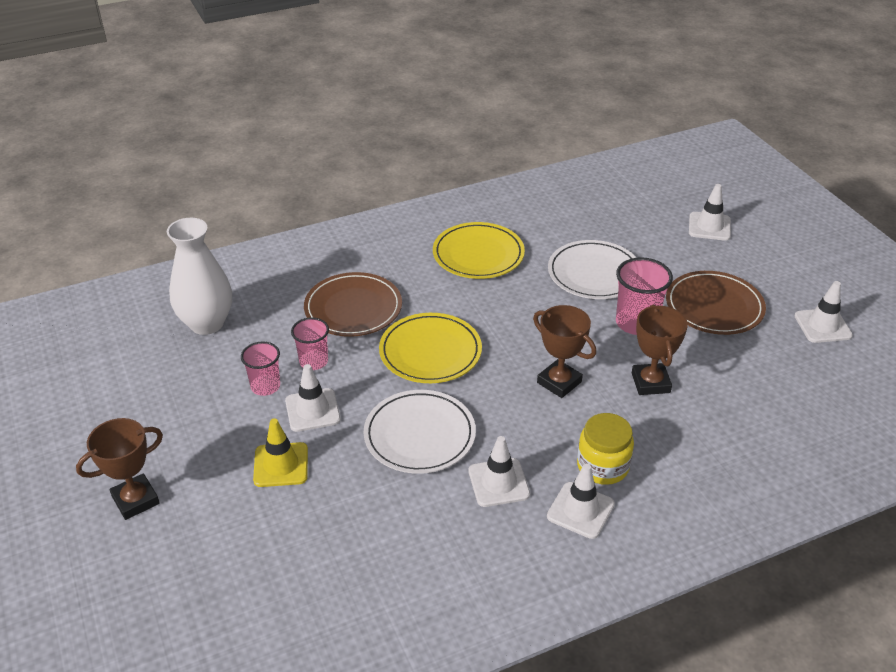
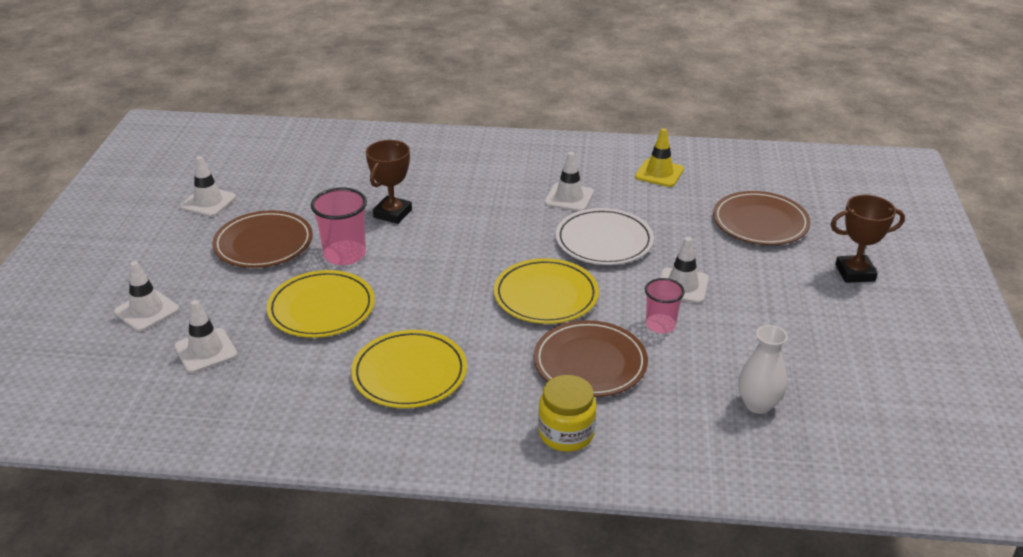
camera: 150 degrees left, 5 degrees down
(207, 323) = (758, 404): white vase -> white vase, size x0.66
(260, 538) = (760, 222): none -> brown plate
(265, 386) = (717, 319): pink cup -> none
(281, 465) = (727, 258): yellow traffic cone -> yellow traffic cone (659, 173)
(559, 382) = (461, 237): brown trophy -> none
(580, 510) = (528, 169): white traffic cone -> white traffic cone (206, 351)
(594, 273) = (321, 308): white plate -> yellow plate
(602, 466) = (488, 183): yellow jar -> yellow jar (566, 433)

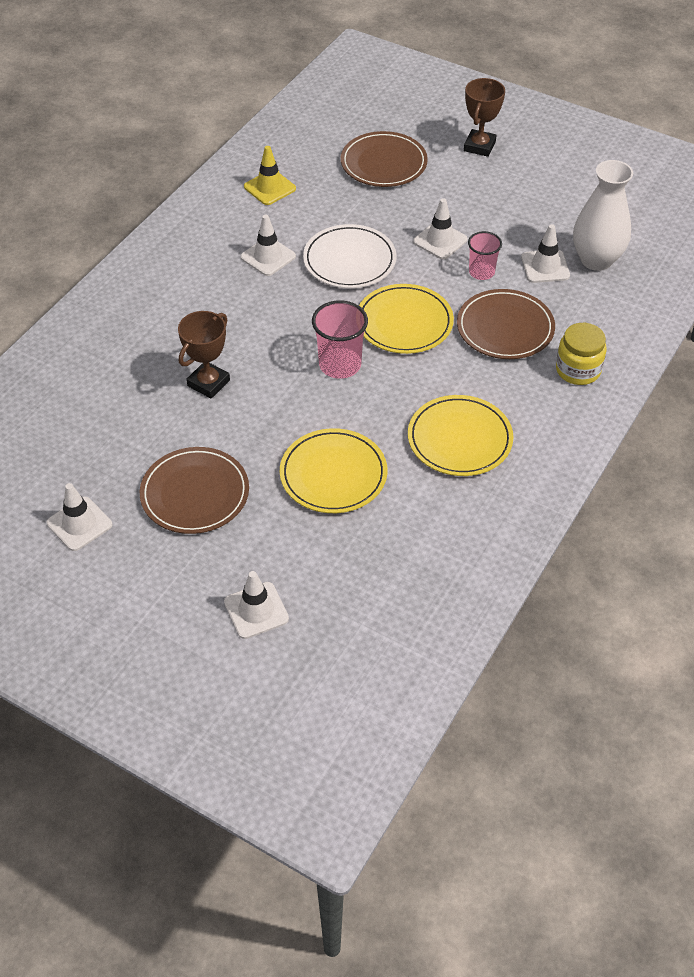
camera: 65 degrees left, 15 degrees up
(206, 351) = (350, 573): white traffic cone -> white traffic cone (545, 267)
(344, 255) = (256, 436): pink cup -> pink cup (340, 365)
(392, 213) = (208, 383): brown trophy -> brown trophy turned 75 degrees clockwise
(758, 404) = (596, 260): white vase -> white vase, size x1.53

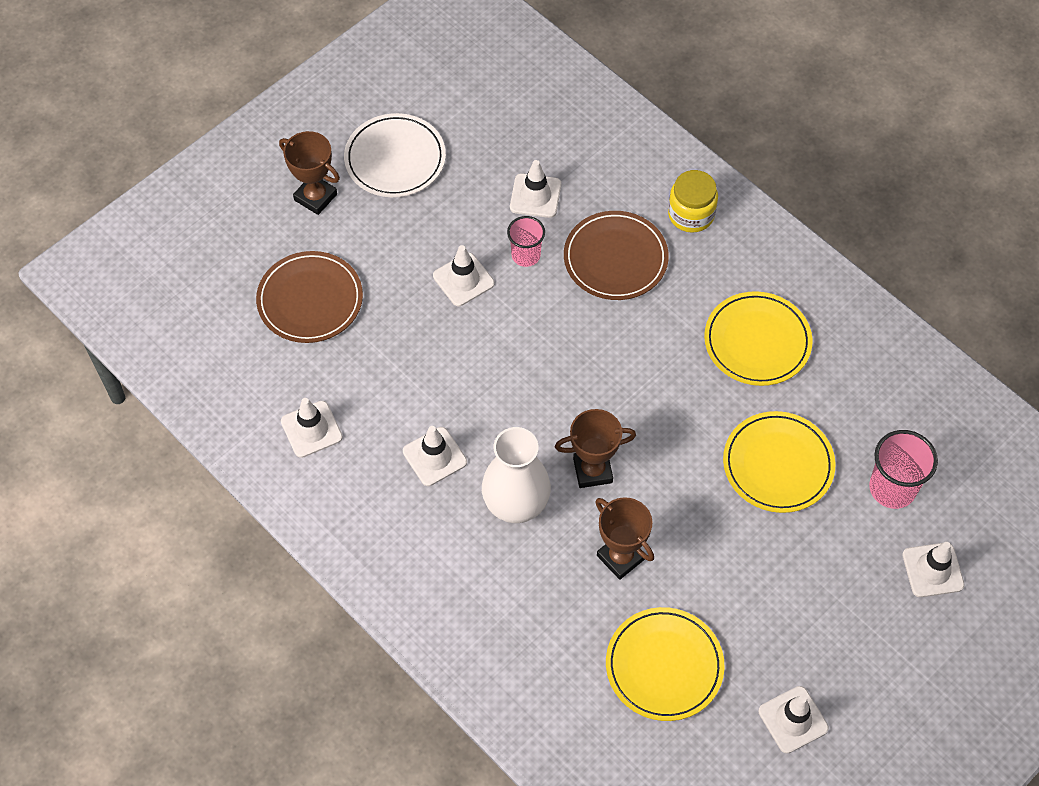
camera: 75 degrees left, 10 degrees up
(195, 494) = (775, 599): brown plate -> none
(270, 188) = (311, 429): yellow traffic cone -> white traffic cone
(286, 351) = (592, 470): none -> brown trophy
(340, 365) = (627, 423): pink cup -> pink cup (892, 488)
(349, 260) = (467, 375): white plate -> white plate (395, 159)
(404, 322) = (581, 347): yellow plate -> yellow plate (664, 666)
(596, 260) = (539, 148): white vase -> white vase (516, 505)

